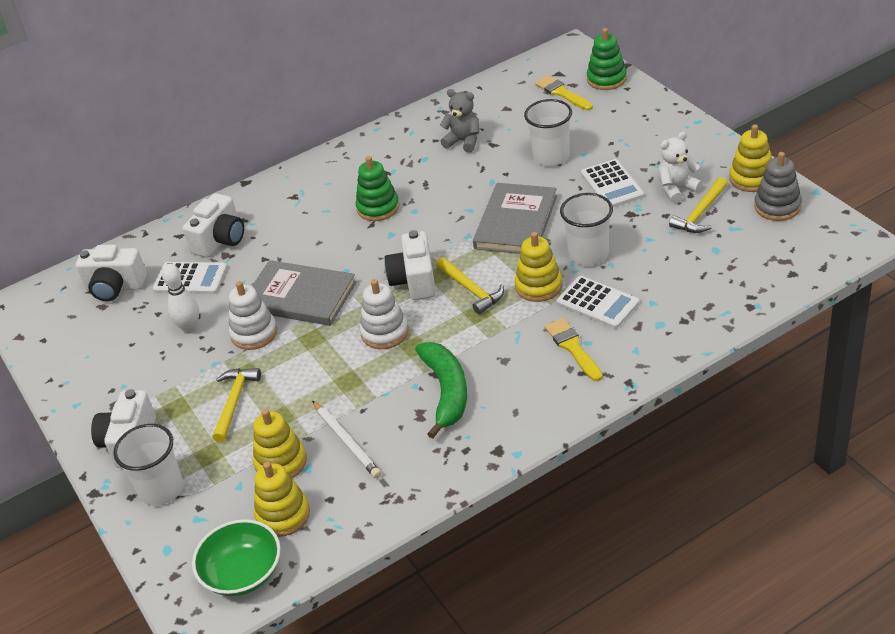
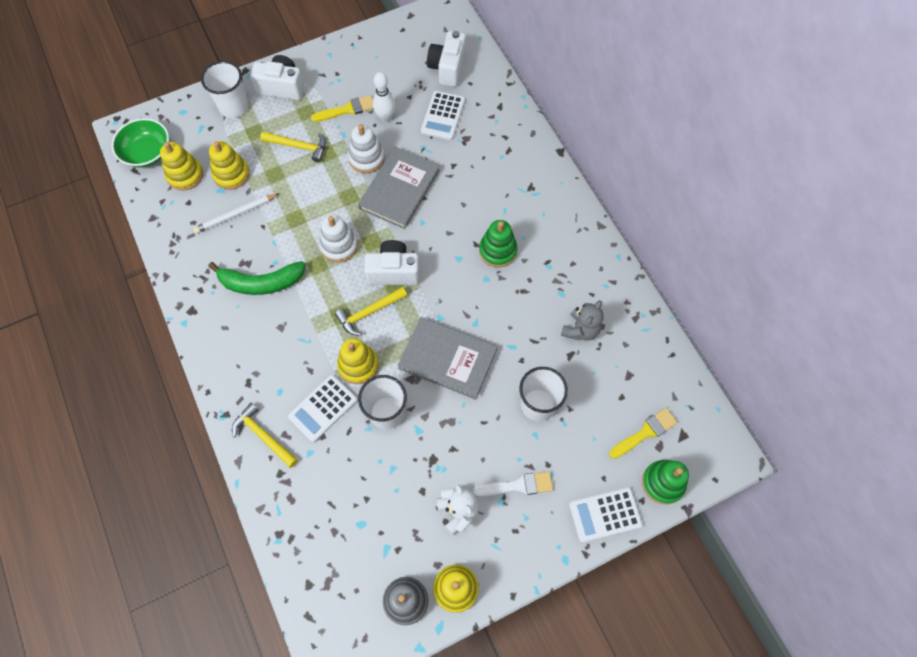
camera: 90 degrees right, 25 degrees up
(220, 240) = (485, 135): white camera -> none
(572, 347) = (277, 379): yellow brush -> yellow brush (347, 110)
(612, 185) = (480, 452): white calculator -> white calculator (605, 514)
(638, 157) = (518, 485): none -> white brush
(700, 213) = (416, 524): yellow hammer -> yellow hammer (263, 436)

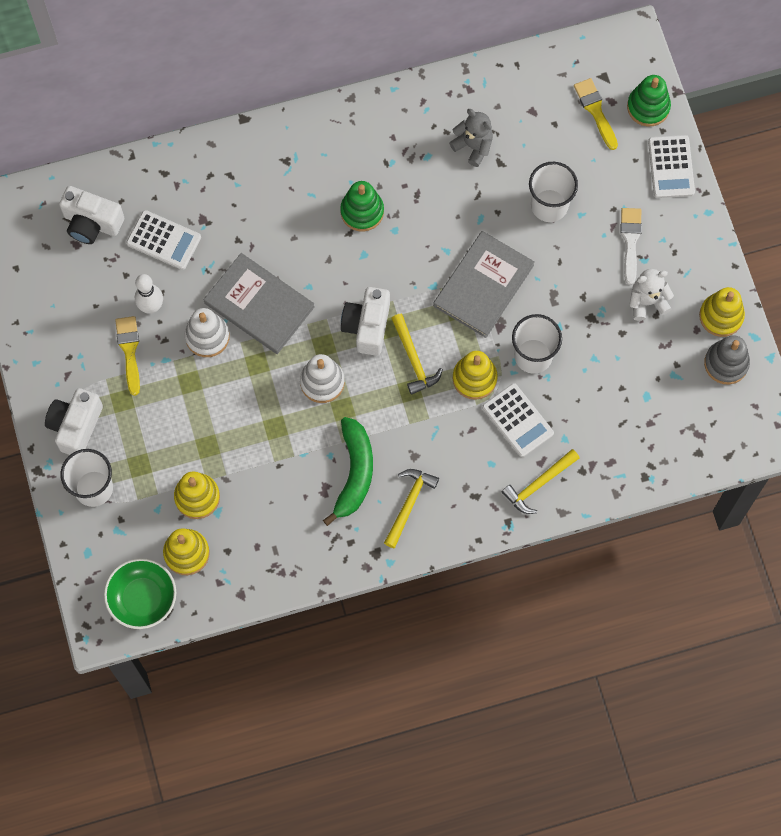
camera: 80 degrees left, 5 degrees up
(236, 214) = (256, 495): white pencil -> none
(299, 146) = (173, 414): yellow hammer -> yellow hammer (409, 504)

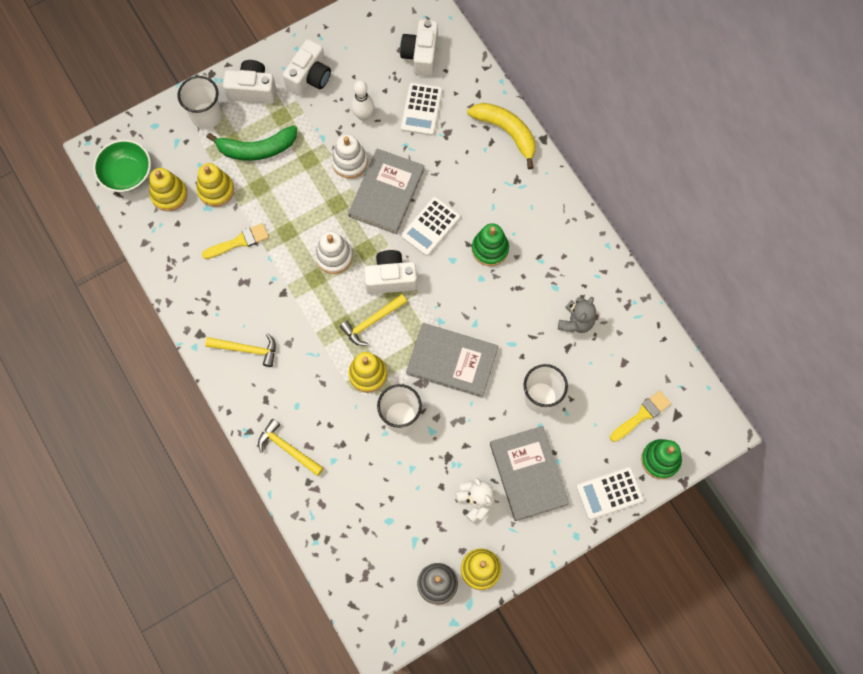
camera: 75 degrees right, 0 degrees up
(80, 356) = (309, 77): none -> white camera
(129, 351) = (323, 110): yellow brush -> yellow brush (239, 241)
(223, 155) = (506, 132): none -> yellow banana
(354, 473) = (263, 300): green banana -> green banana (256, 149)
(517, 420) = (340, 418): white calculator -> white calculator (430, 226)
(630, 241) = (528, 474): white brush -> grey book

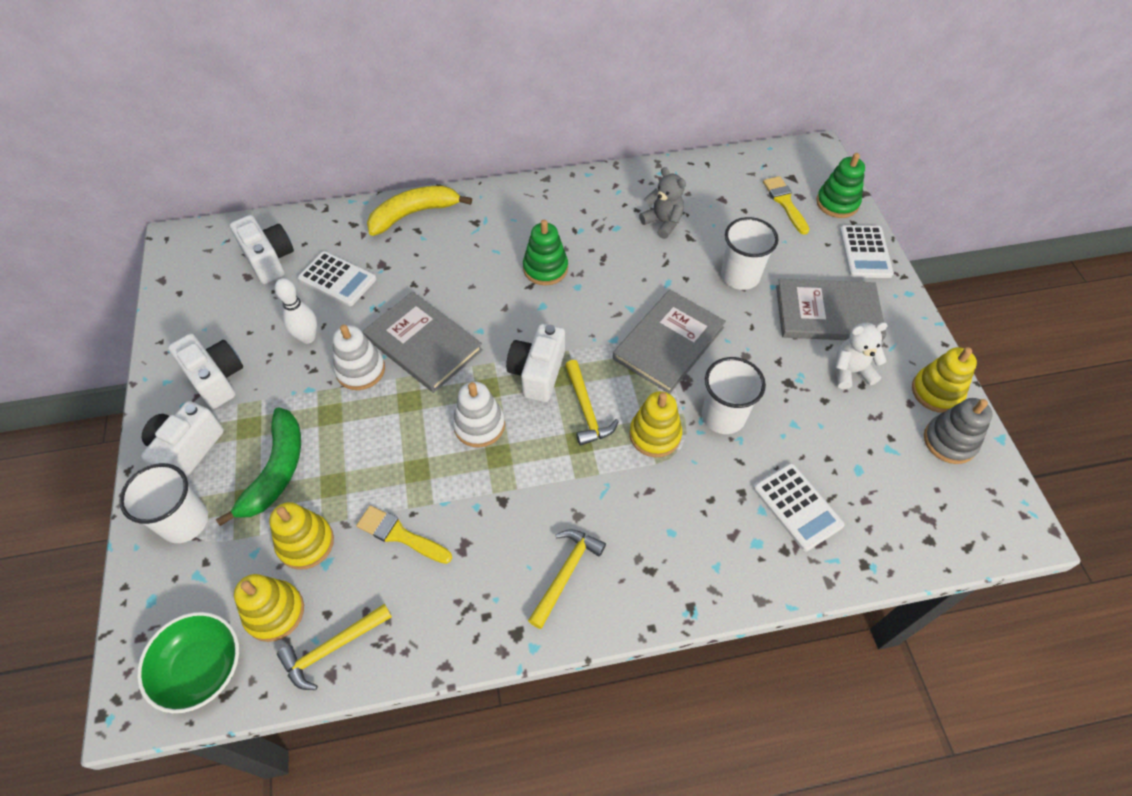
camera: 70 degrees left, 15 degrees down
(239, 241) = (400, 535): yellow brush -> yellow brush turned 60 degrees counterclockwise
(288, 448) = (730, 562): yellow hammer -> yellow hammer (332, 648)
(421, 55) = (269, 260): white camera -> white camera turned 150 degrees counterclockwise
(430, 226) = (490, 314): white calculator -> white calculator (797, 507)

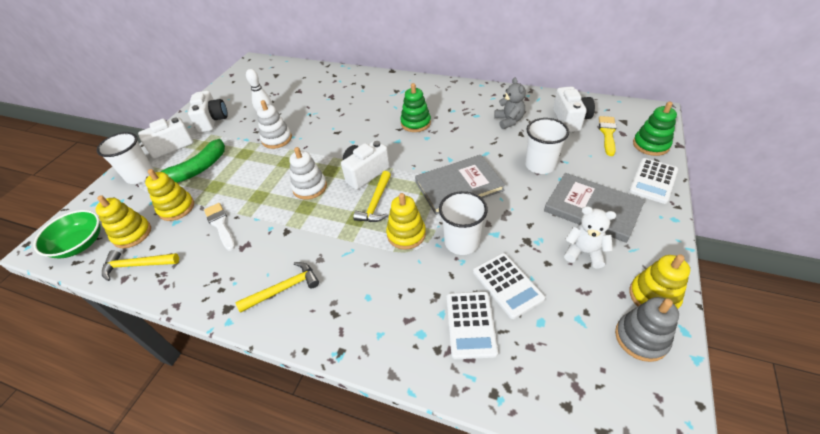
camera: 35 degrees right, 10 degrees down
(269, 260) = (282, 79): white camera -> white camera (570, 120)
(337, 279) = (304, 96): white calculator -> white calculator (507, 285)
(400, 535) = (220, 225): yellow brush -> white brush
(414, 214) = (367, 79): yellow banana -> none
(423, 344) = (318, 138): grey book -> none

